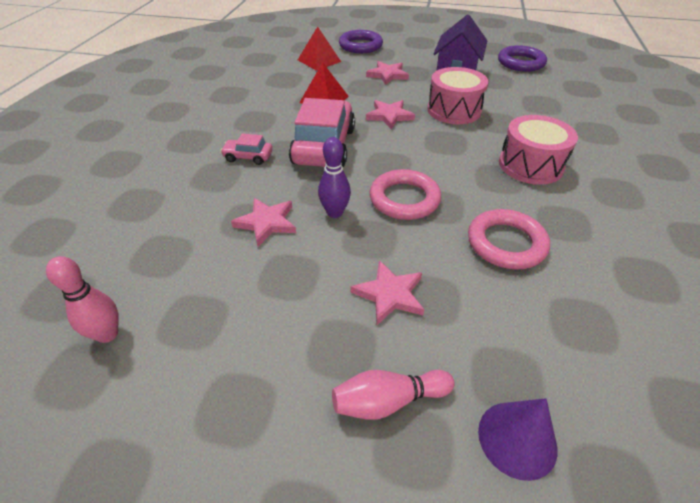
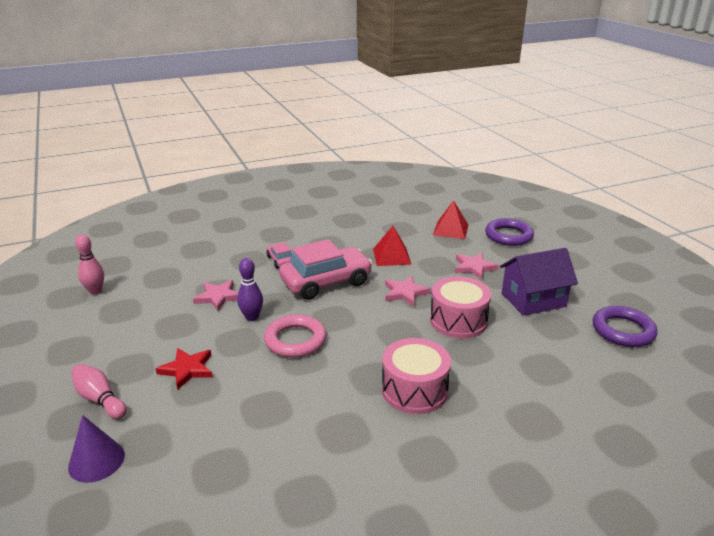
camera: 55 degrees right, 15 degrees down
(389, 294) = (187, 369): pink star -> red star
(506, 243) = (284, 406): pink ring -> none

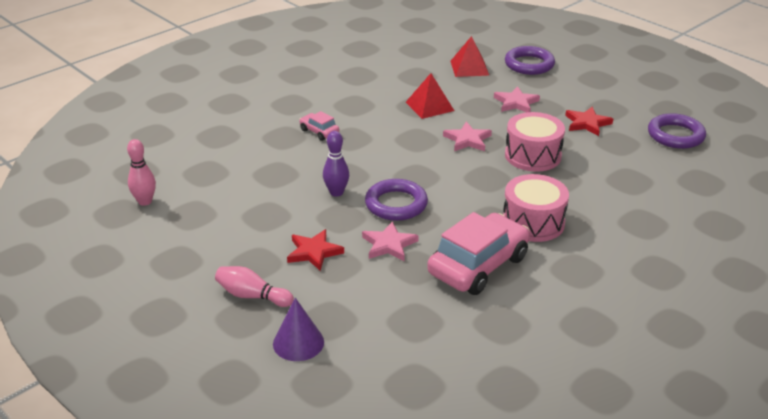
camera: 20 degrees left, 5 degrees up
(218, 297) = (285, 180): pink star -> pink star (389, 244)
(295, 340) = (396, 204): pink ring -> purple ring
(326, 282) = (383, 144): pink car -> pink car (478, 265)
(533, 300) = (587, 123): purple house -> red star

